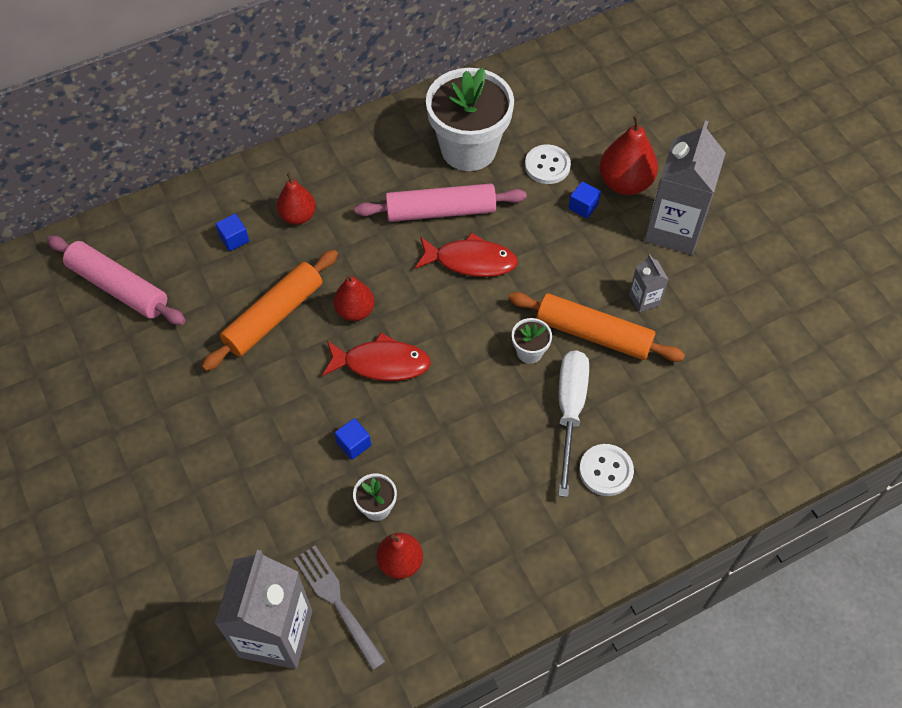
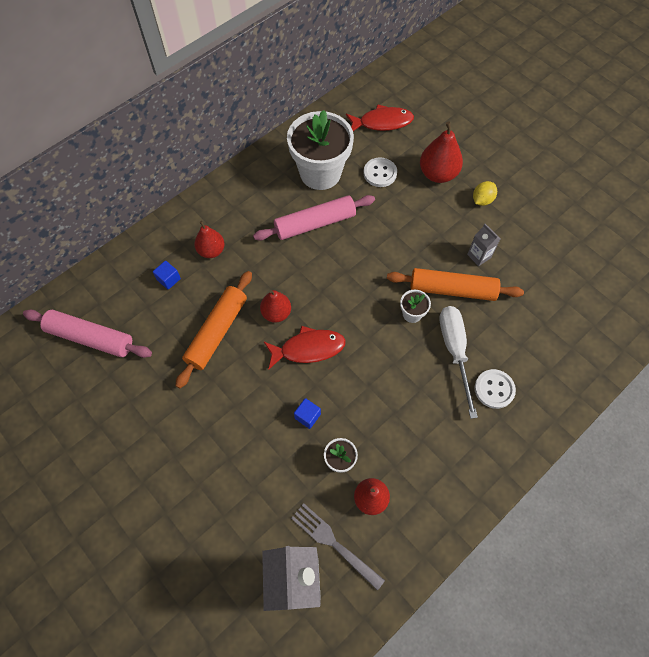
camera: 15 degrees left, 5 degrees up
(471, 261) = (348, 256): red fish -> red fish (382, 122)
(583, 207) = (414, 198): blue cube -> none
(674, 229) = (482, 200): grey carton -> yellow lemon

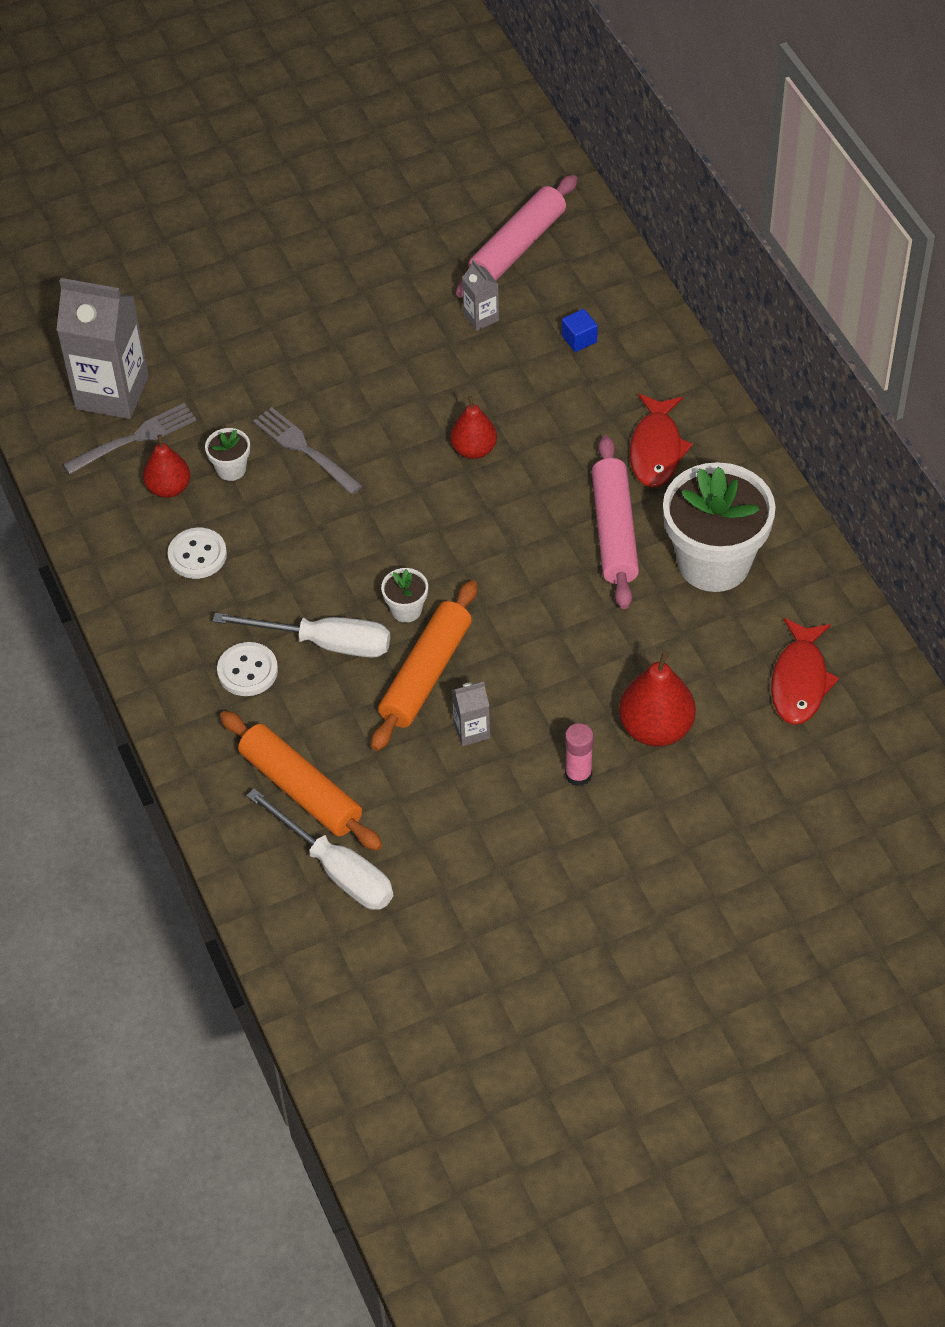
camera: 110 degrees right, 10 degrees down
(161, 341) = (481, 317): none -> grey carton
(211, 251) = (610, 395): red pear -> none
(217, 332) = (471, 378): orange rolling pin -> orange rolling pin (301, 789)
(307, 416) = (305, 449): blue cube -> grey fork
(308, 349) = (402, 473): red fish -> red fish (656, 449)
(380, 173) = (686, 645): white button -> white button (197, 555)
(482, 200) = (578, 774): yellow lemon -> pink glue stick
(598, 295) = (336, 869): none -> white screwdriver

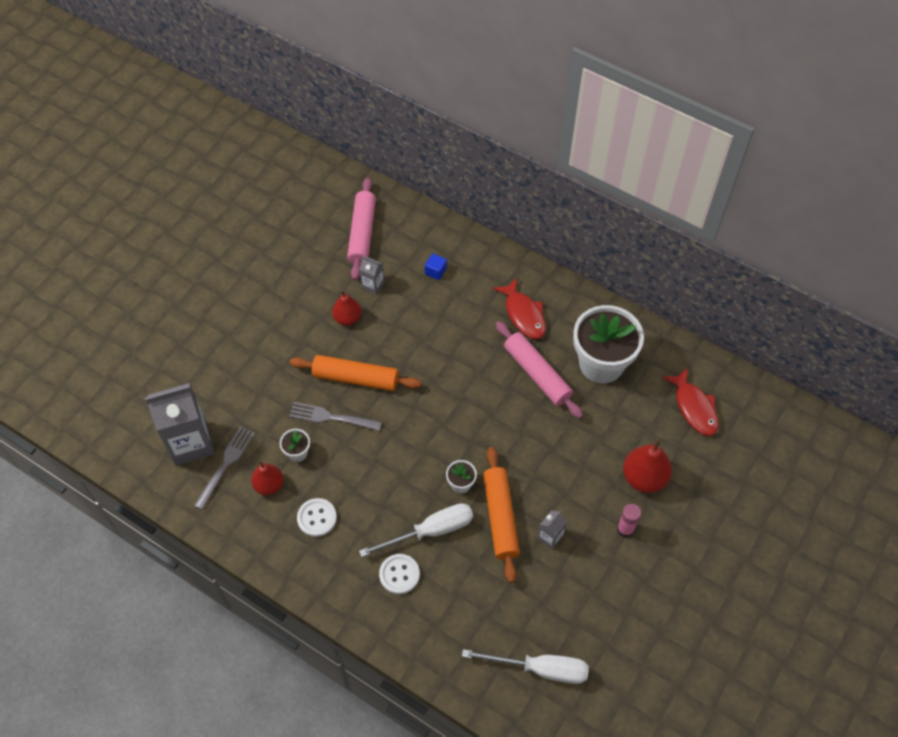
camera: 35 degrees left, 5 degrees up
(301, 789) = (484, 631): orange rolling pin -> orange rolling pin (355, 378)
(474, 449) = (427, 366): red pear -> red pear (347, 318)

